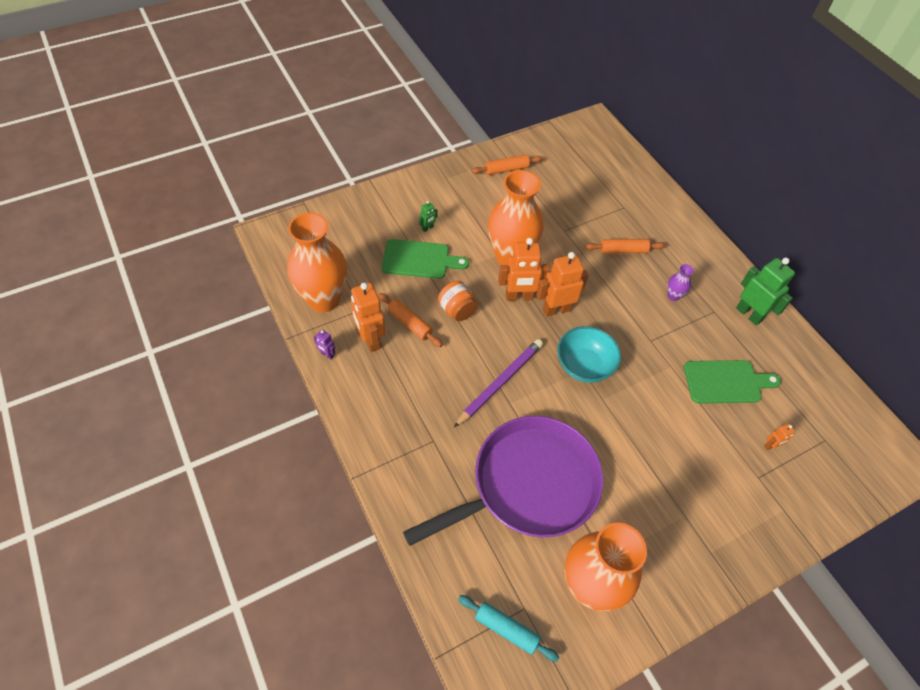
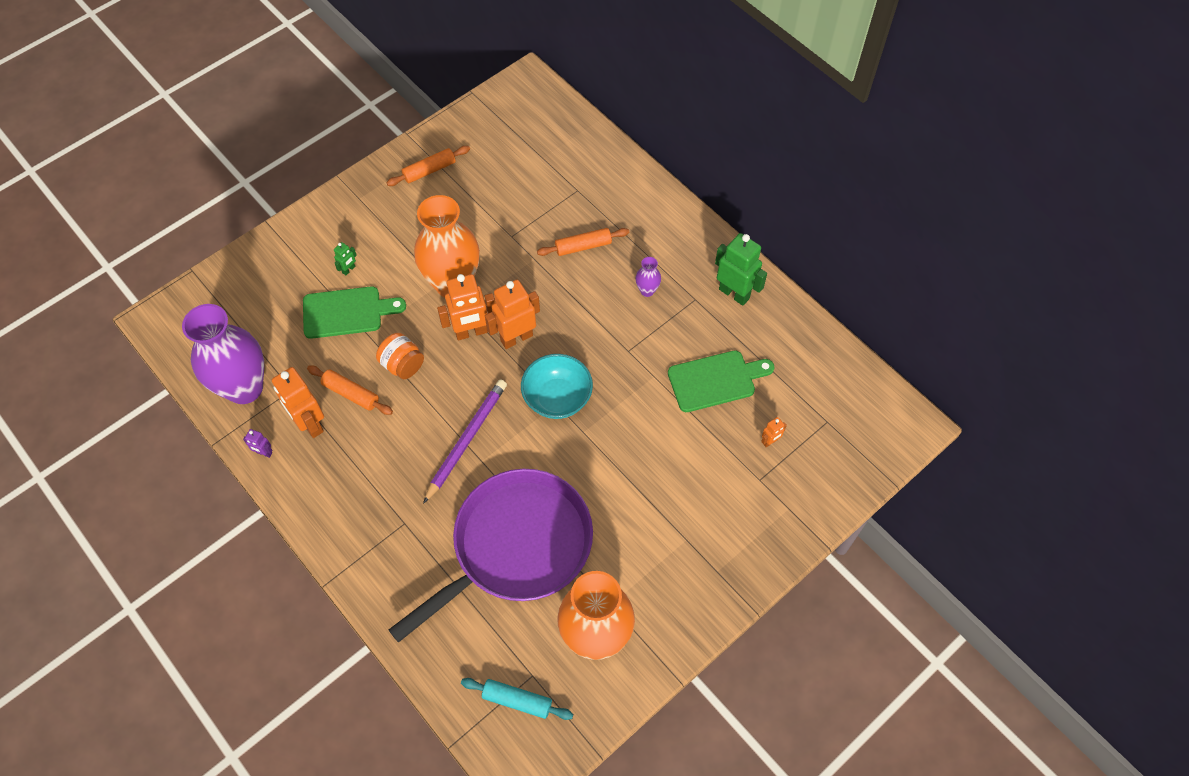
camera: 10 degrees left, 5 degrees up
(324, 300) = (244, 388): orange vase -> purple vase

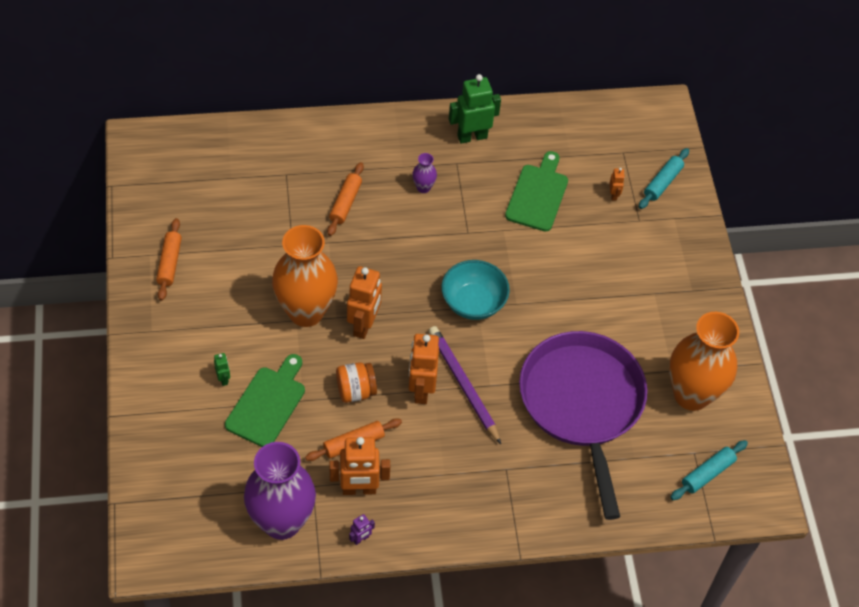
camera: 60 degrees left, 5 degrees down
(516, 338) = (395, 298): orange robot -> orange robot (421, 390)
(821, 475) = (663, 183): none -> turquoise rolling pin

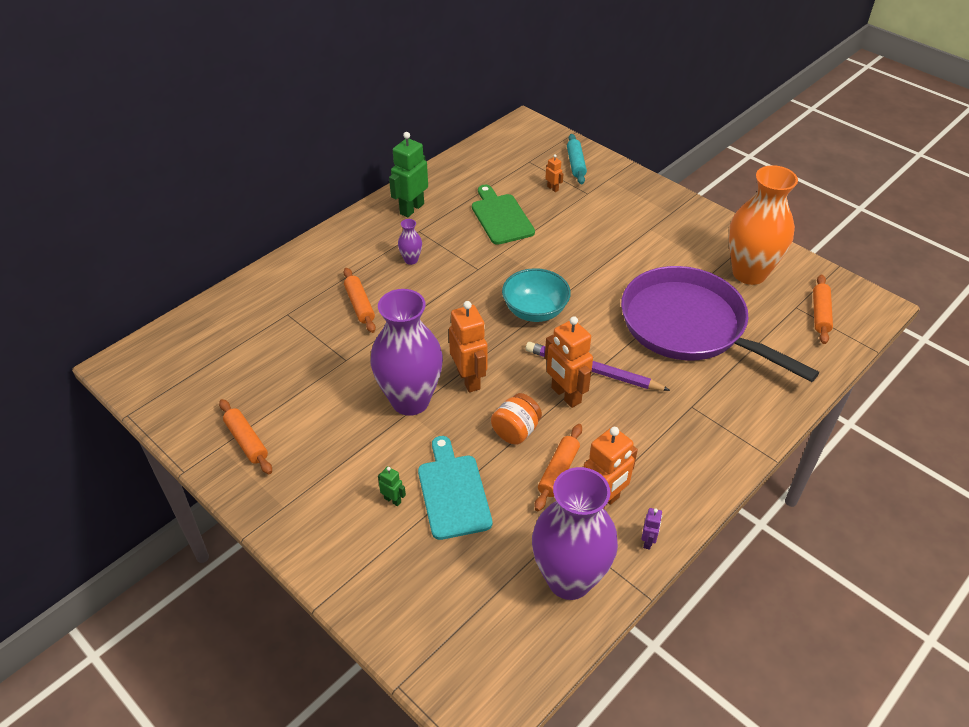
camera: 35 degrees left, 10 degrees down
(267, 404) = (453, 492): green cutting board -> turquoise cutting board
(306, 312) = (410, 400): orange vase -> purple vase
(707, 473) = (820, 314): turquoise rolling pin -> orange rolling pin

